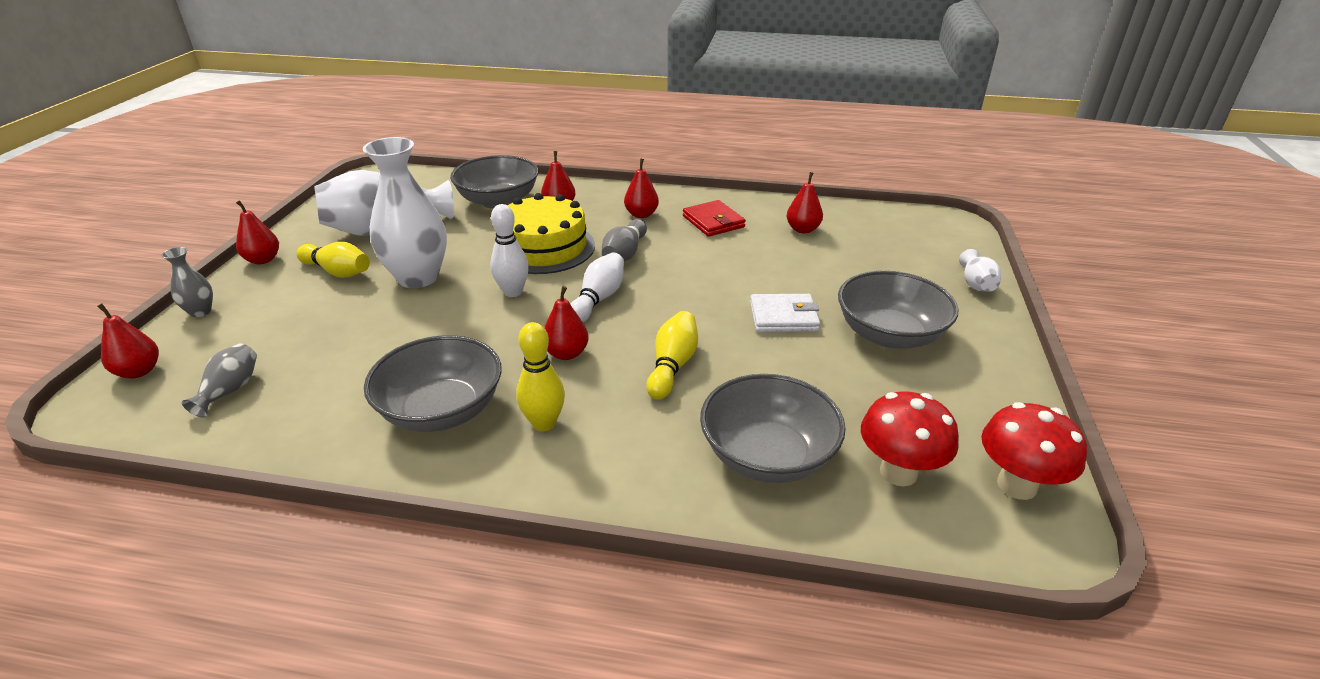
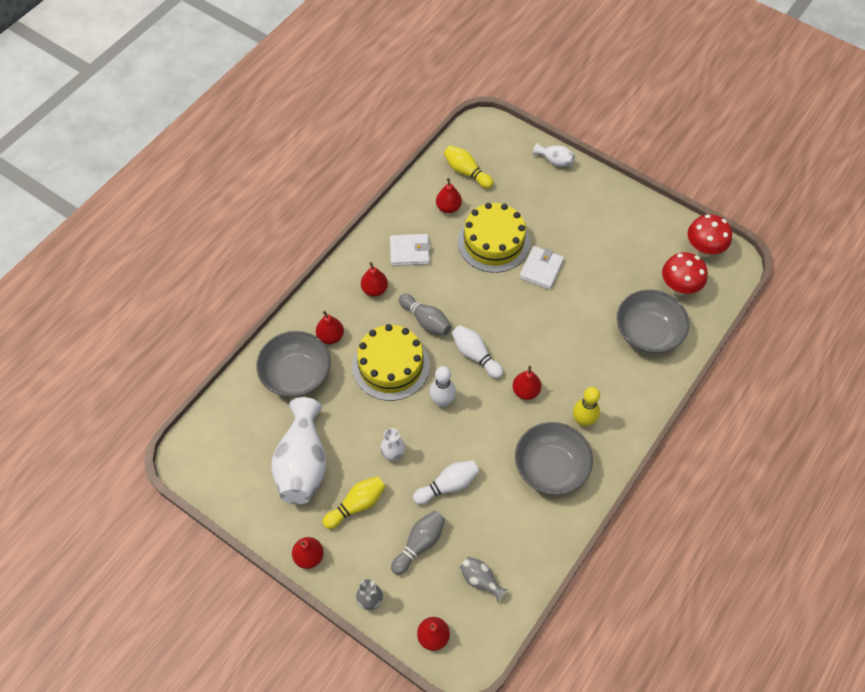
camera: 65 degrees left, 25 degrees up
(286, 327) = (419, 544): none -> grey bowling pin
(383, 327) = (448, 485): none -> white bowling pin
(418, 277) = (393, 454): white vase -> white vase, size x0.46
(672, 366) = (561, 343): yellow bowling pin -> yellow bowling pin (466, 172)
(713, 222) = (409, 251): red wallet -> white wallet
(787, 270) = (493, 242): none -> yellow cake
(889, 334) = (580, 230): grey bowl -> none

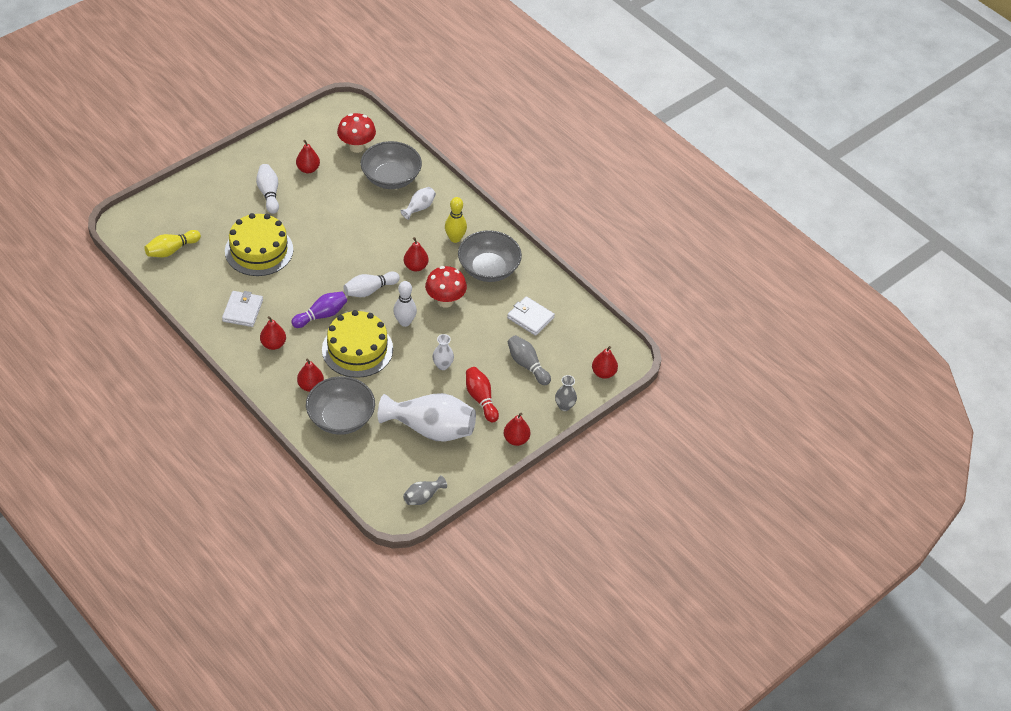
camera: 80 degrees left, 10 degrees down
(356, 505) = (481, 399): yellow bowling pin -> red bowling pin
(426, 320) = (321, 315): grey bowling pin -> purple bowling pin
(448, 207) = (206, 272): red pear -> red pear (308, 169)
(448, 485) = (483, 336): white bowling pin -> white bowling pin (269, 194)
(480, 580) = (567, 334): grey vase -> grey vase (423, 497)
(541, 269) = (301, 226): white wallet -> white wallet (530, 318)
(554, 161) = (189, 187): white vase -> white vase (419, 208)
(703, 249) = (327, 121): red mushroom -> red mushroom (445, 301)

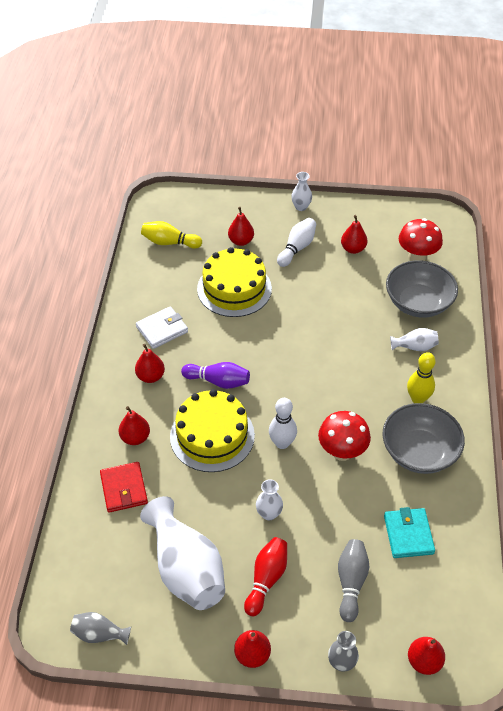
camera: 50 degrees right, 0 degrees up
(236, 162) = (301, 207): none -> white vase
(341, 418) = (124, 489): grey bowl -> red wallet
(369, 290) = (284, 390): white bowling pin -> none
(415, 266) = (351, 398): red pear -> red pear (241, 241)
(530, 318) = (408, 534): white wallet -> turquoise wallet

